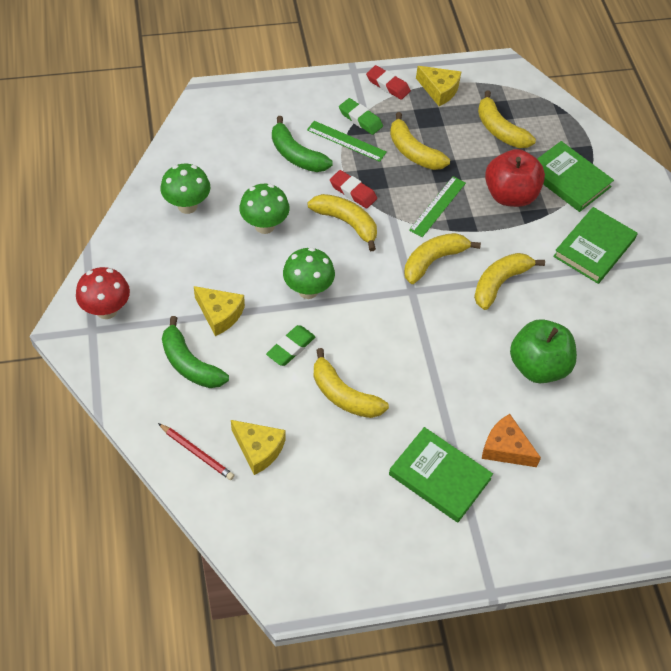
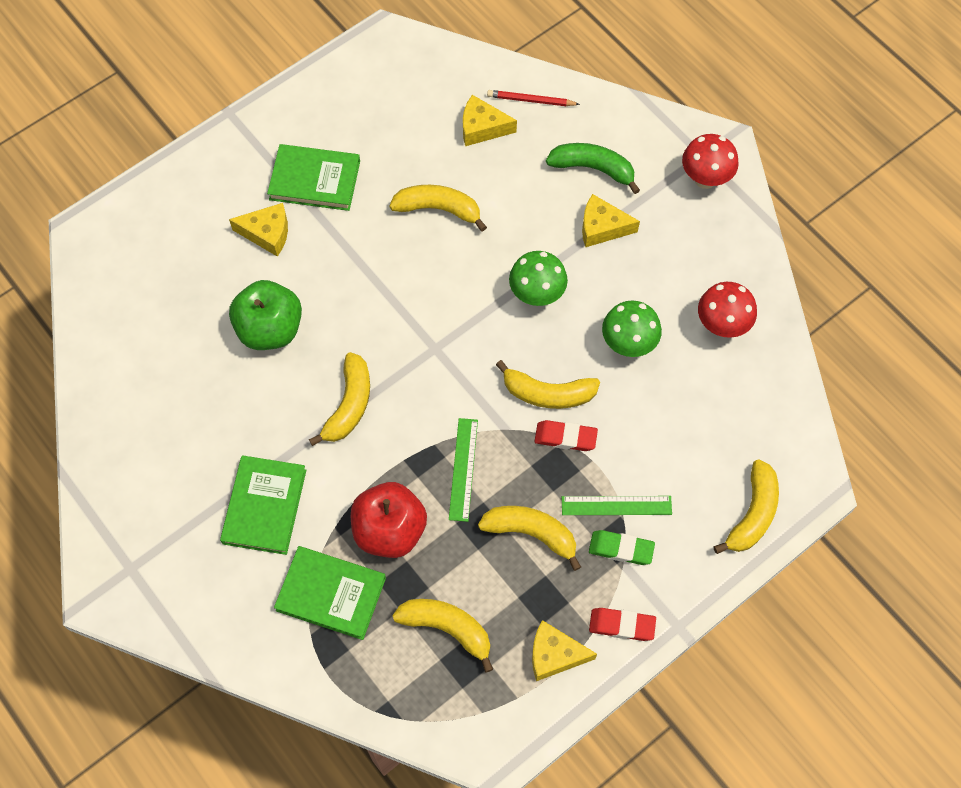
camera: 155 degrees right, 10 degrees up
(187, 206) = (721, 325): green mushroom -> red mushroom
(290, 348) = (514, 229): green eraser -> none
(296, 155) = (658, 453): green banana -> none
(433, 261) = (432, 395): yellow banana -> yellow banana (753, 514)
(505, 448) = (267, 233): orange cheese -> yellow cheese

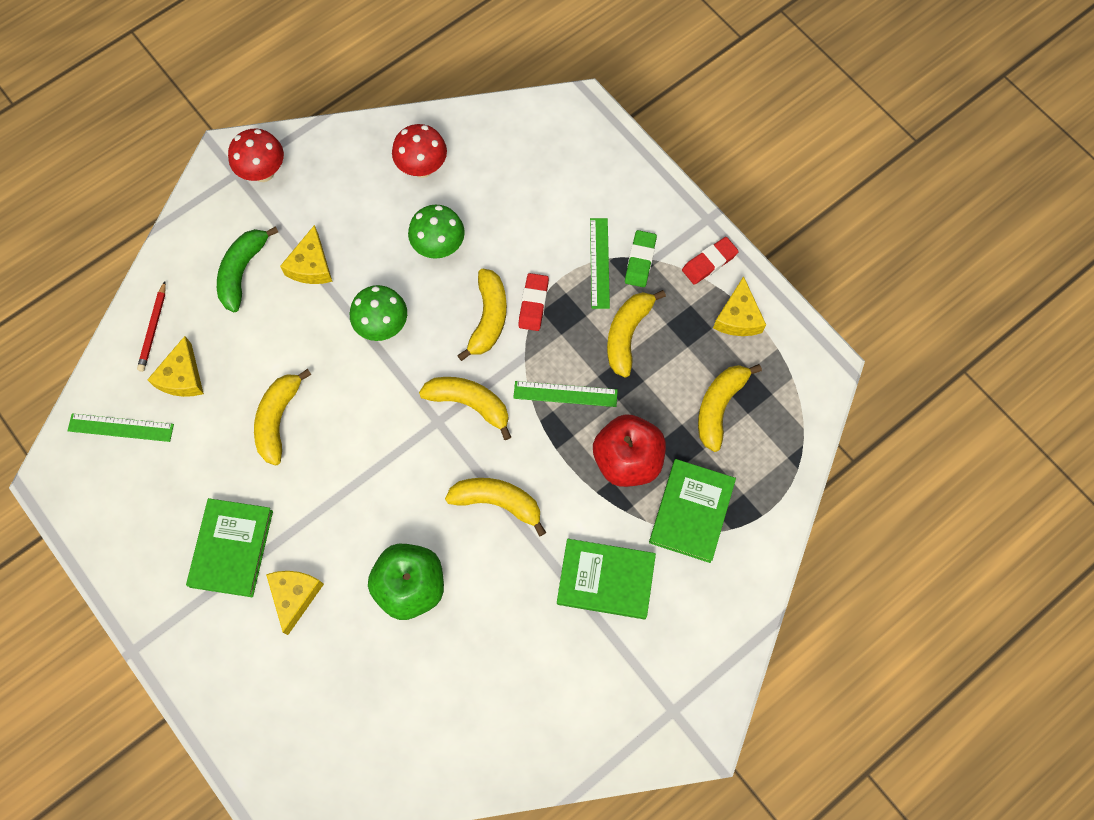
camera: 90 degrees left, 5 degrees up
(432, 84) = (121, 427): none -> green ruler
(622, 625) = (709, 262): red eraser -> red eraser turned 45 degrees clockwise
(753, 514) = (605, 155): yellow banana -> yellow banana (469, 403)

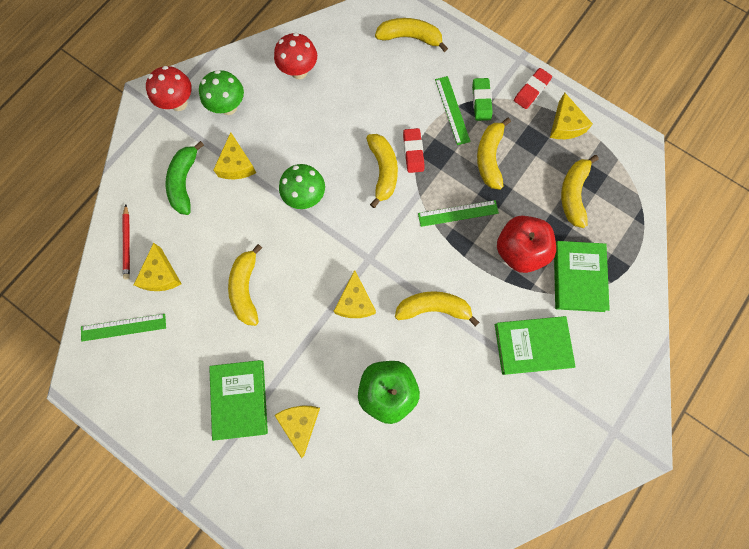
camera: 15 degrees left, 5 degrees up
(404, 469) = (355, 302): none -> yellow cheese
(439, 247) = (329, 127): green mushroom -> green mushroom (228, 107)
(469, 403) = (389, 238): yellow banana -> yellow banana (410, 37)

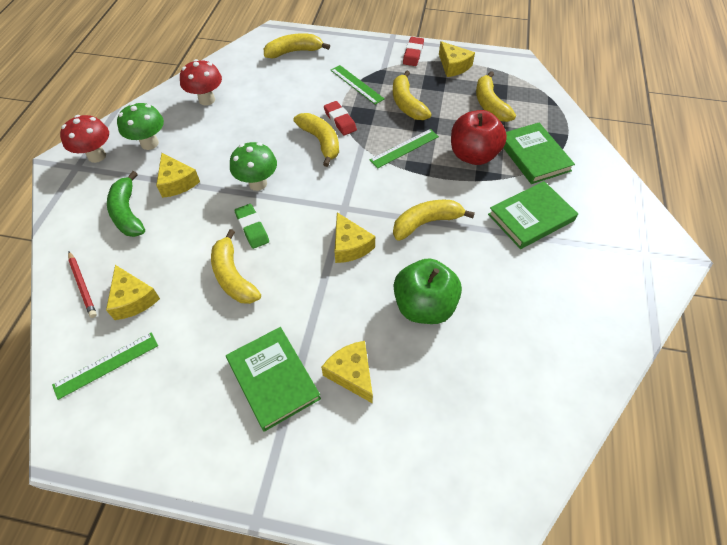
camera: 25 degrees left, 20 degrees down
(481, 101) = (377, 72): green eraser -> green eraser (252, 228)

